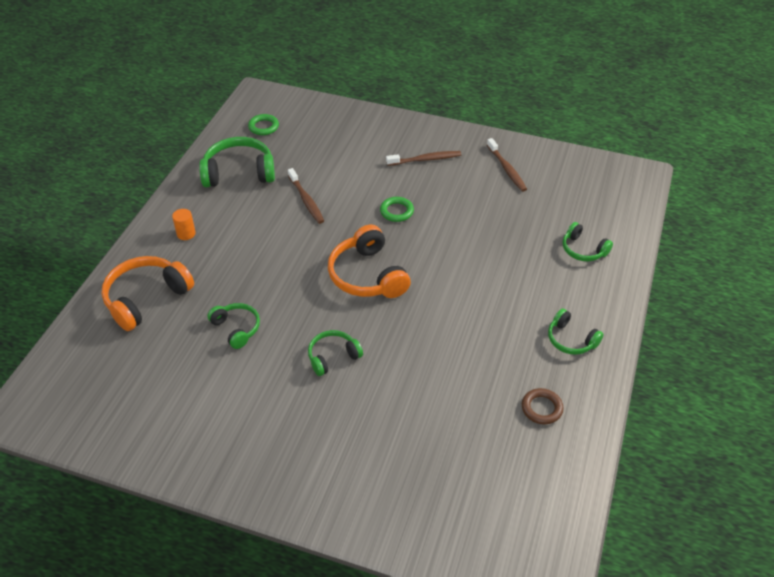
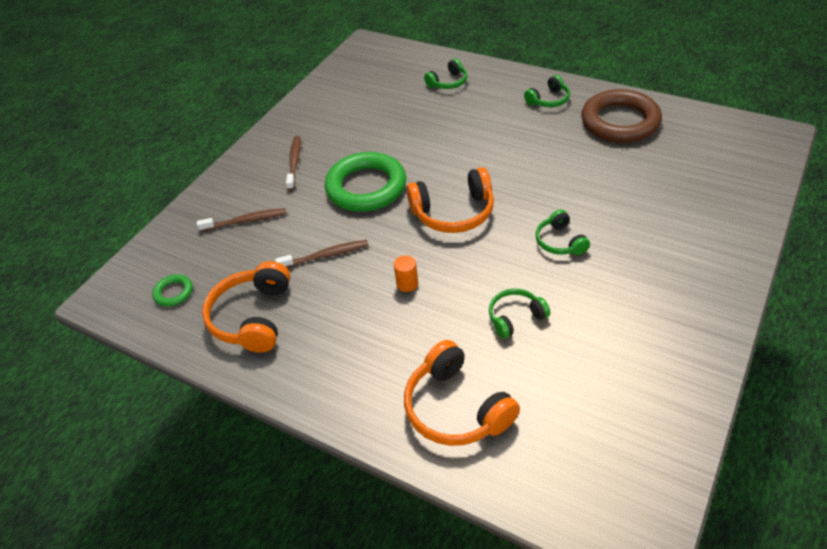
camera: 75 degrees left, 0 degrees up
(186, 234) = (349, 369): orange cylinder -> orange cylinder (407, 284)
(239, 172) = (253, 317): green headphones -> orange headphones
(396, 211) = (366, 187): green ring -> green ring, size x2.29
(507, 169) = (330, 112): brown toothbrush -> brown toothbrush (245, 221)
(541, 408) = (620, 122): brown ring -> brown ring, size x2.29

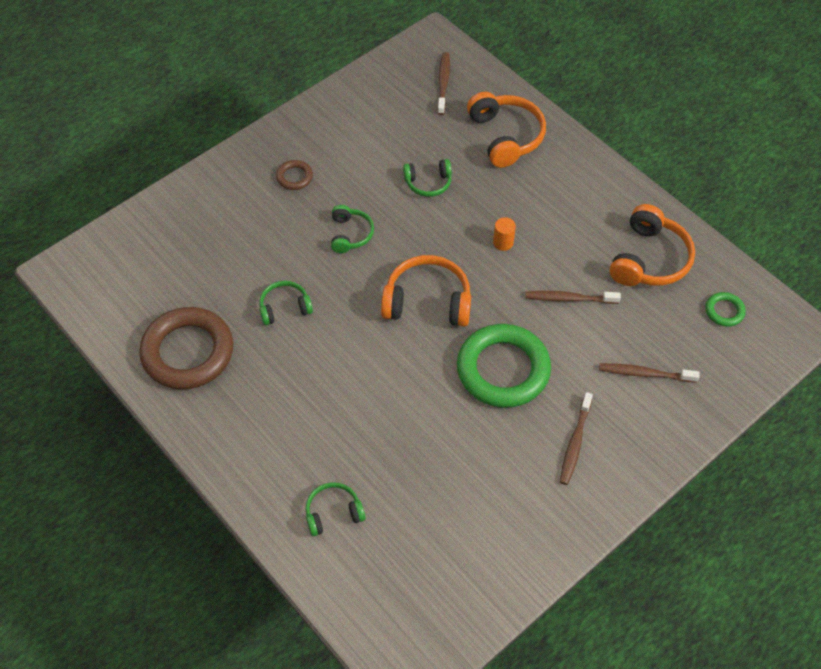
camera: 165 degrees left, 10 degrees up
(548, 100) = (235, 421): green headphones -> green headphones (284, 307)
(577, 462) = (443, 83): none -> brown toothbrush
(658, 275) = (294, 177): none -> brown ring

